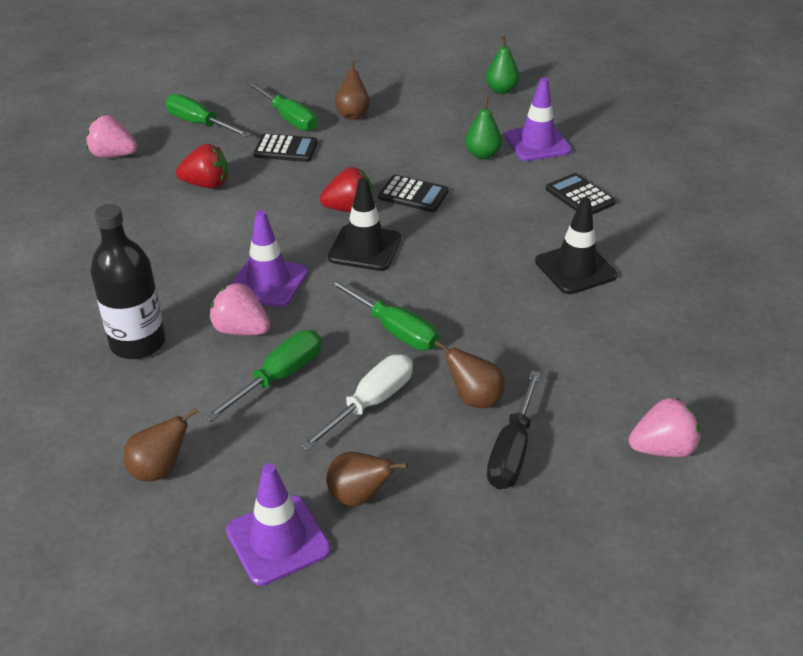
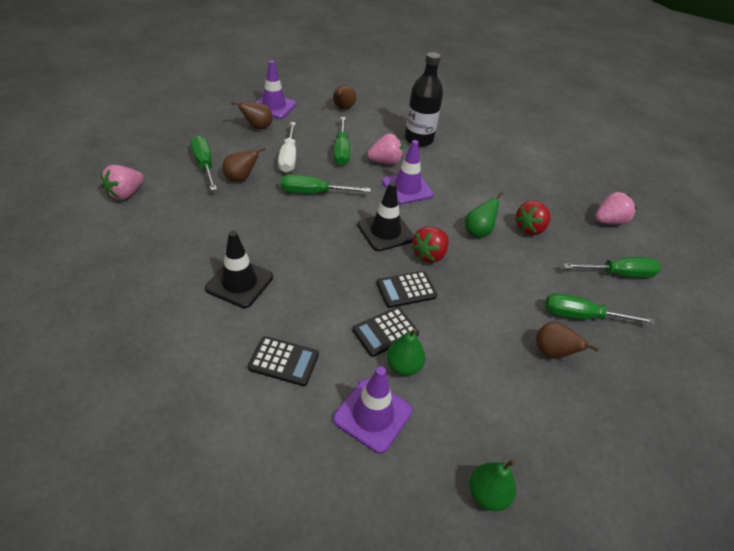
camera: 135 degrees right, 5 degrees up
(265, 205) = (478, 232): none -> green pear
(286, 149) = (536, 283): black calculator -> black calculator (385, 332)
(512, 451) = (204, 165): black screwdriver -> green screwdriver

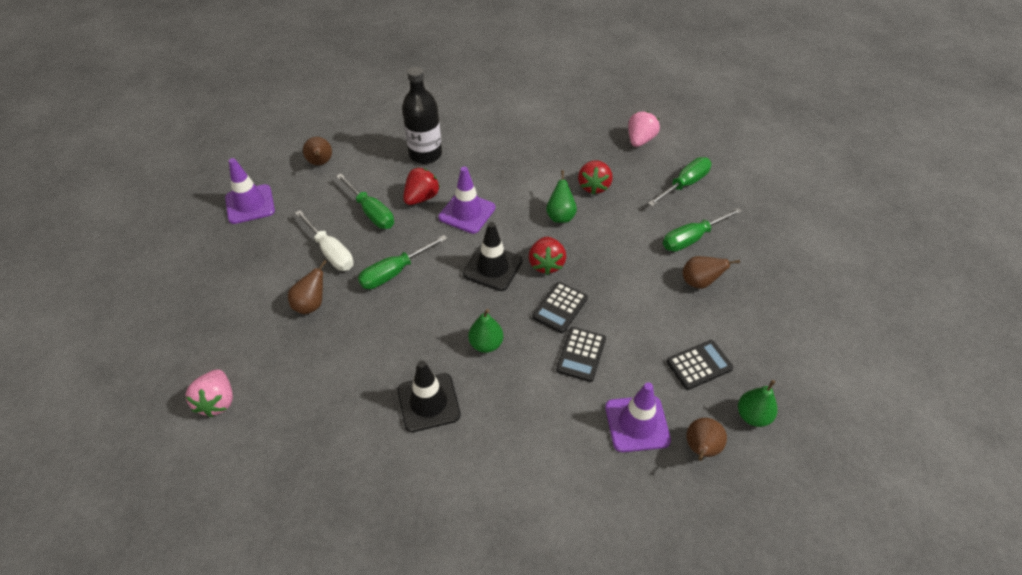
camera: 35 degrees left, 5 degrees up
(204, 165) = (258, 315): green screwdriver -> none
(257, 127) = (261, 238): brown pear -> brown pear (701, 449)
(284, 361) = (536, 437): black calculator -> black calculator (699, 365)
(385, 162) = (421, 198): pink strawberry -> red strawberry
(403, 366) = (620, 371): green pear -> green pear (486, 344)

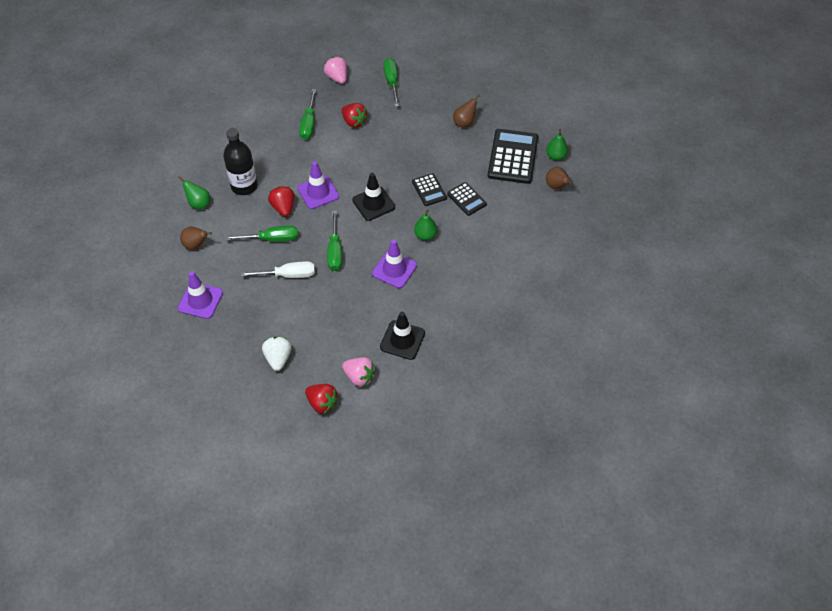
camera: 55 degrees left, 5 degrees up
(206, 308) = (278, 358): none -> white strawberry
(311, 304) = (324, 303): brown pear -> none
(428, 402) = (442, 279): black traffic cone -> black traffic cone (402, 340)
(546, 264) = (393, 178): red strawberry -> red strawberry (322, 403)
(560, 216) = (363, 151): green pear -> green pear (199, 204)
(637, 424) = (524, 202): purple traffic cone -> purple traffic cone (394, 269)
(692, 238) = (433, 106): green screwdriver -> green screwdriver (309, 124)
(699, 365) = (513, 157): black calculator -> black calculator, size x1.86

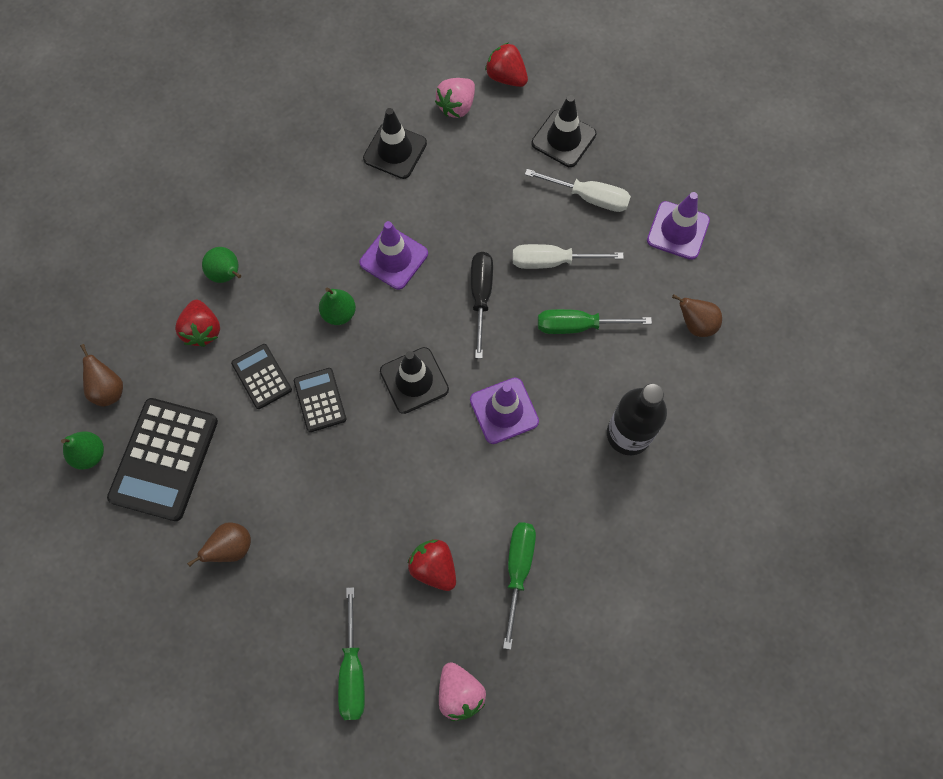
camera: 175 degrees left, 15 degrees up
(199, 204) = (701, 403): green pear -> green pear (227, 275)
(261, 318) = (589, 197): none -> white screwdriver
(278, 358) = (563, 139): white strawberry -> black traffic cone
(283, 208) = (561, 384): red strawberry -> red strawberry (203, 330)
(335, 251) = (481, 296): green screwdriver -> black screwdriver
(359, 377) = (457, 106): pink strawberry -> pink strawberry turned 90 degrees counterclockwise

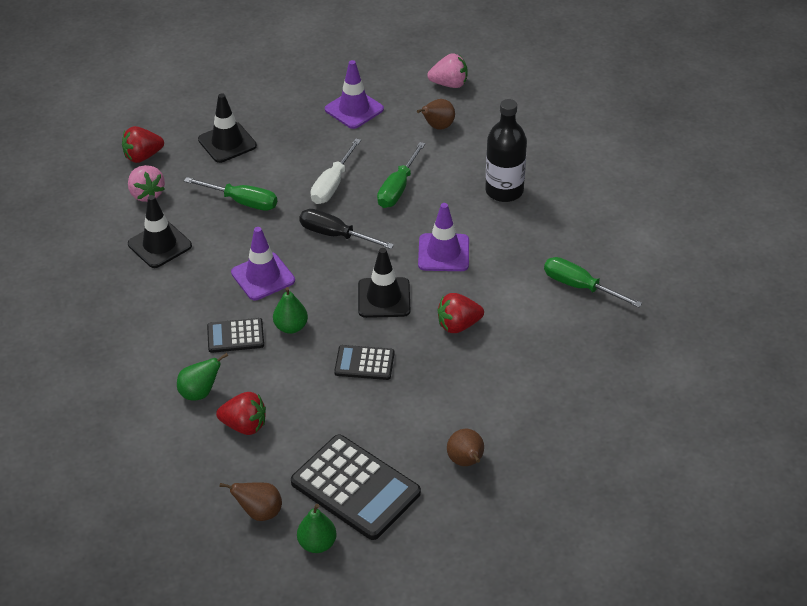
camera: 65 degrees left, 25 degrees down
(262, 376) = (317, 396): black calculator -> black calculator (235, 336)
(353, 670) = (613, 411): green screwdriver -> green screwdriver (242, 202)
(434, 567) = (552, 335): red strawberry -> red strawberry (458, 325)
(460, 693) = (661, 350): pink strawberry -> pink strawberry (449, 84)
(589, 197) = (290, 146): white screwdriver -> none

